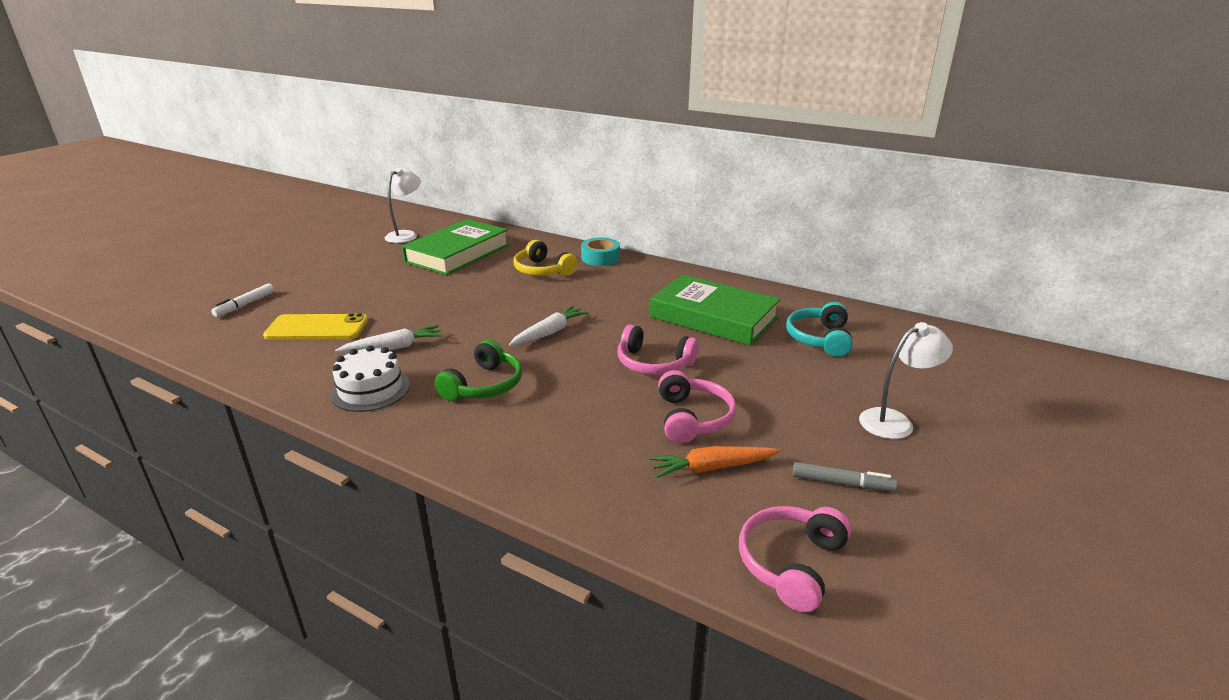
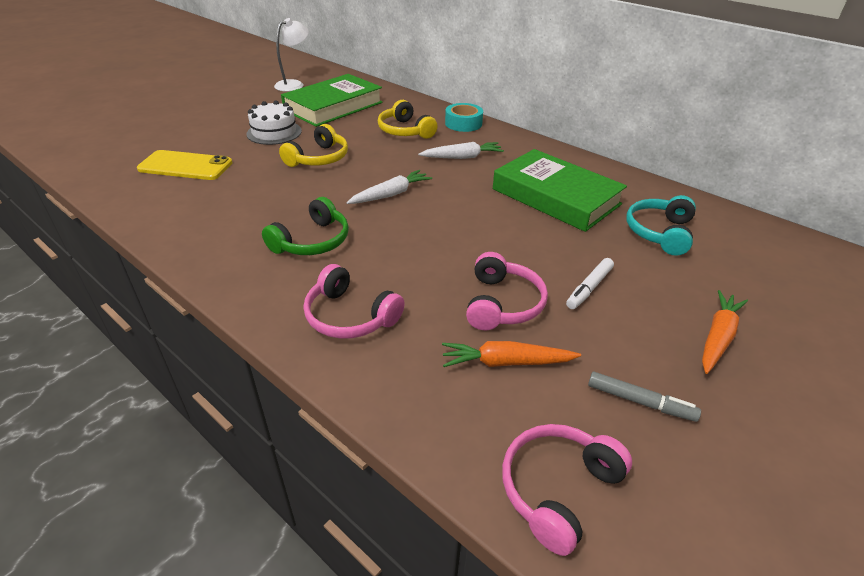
camera: 10 degrees right, 10 degrees up
(245, 304) = (134, 137): white marker -> white marker (589, 288)
(370, 390) = (209, 232): white cake -> white cake (274, 132)
(393, 348) = (244, 193): white carrot -> white carrot (462, 157)
(461, 306) = (318, 158): none -> yellow headphones
(653, 363) = (481, 239): pink headphones -> pink headphones (350, 316)
(895, 421) = (718, 337): white lamp -> orange carrot

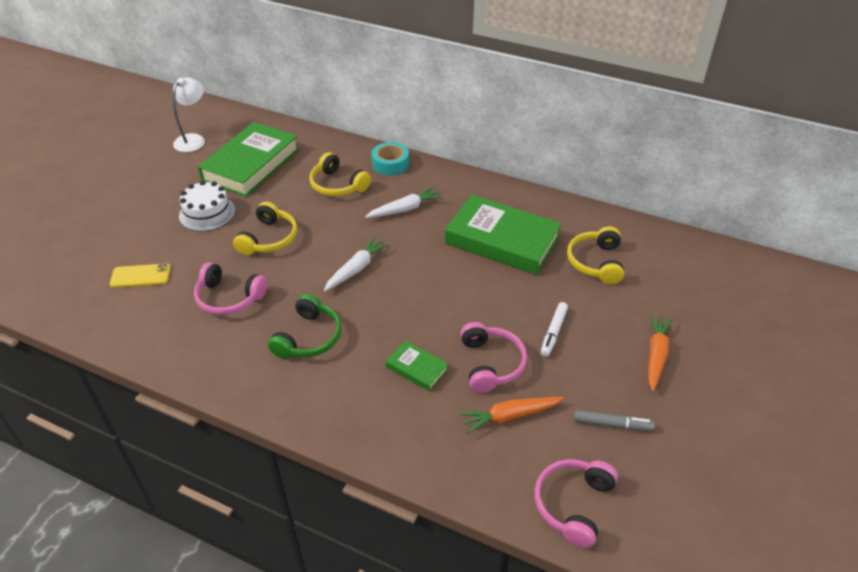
camera: 15 degrees left, 5 degrees up
(185, 166) = (140, 276): yellow phone -> yellow phone, size x0.66
(350, 316) = (375, 405): pink headphones -> pink headphones (229, 298)
(414, 291) = (417, 368): none -> green book
(659, 233) = (596, 262): turquoise headphones -> yellow headphones

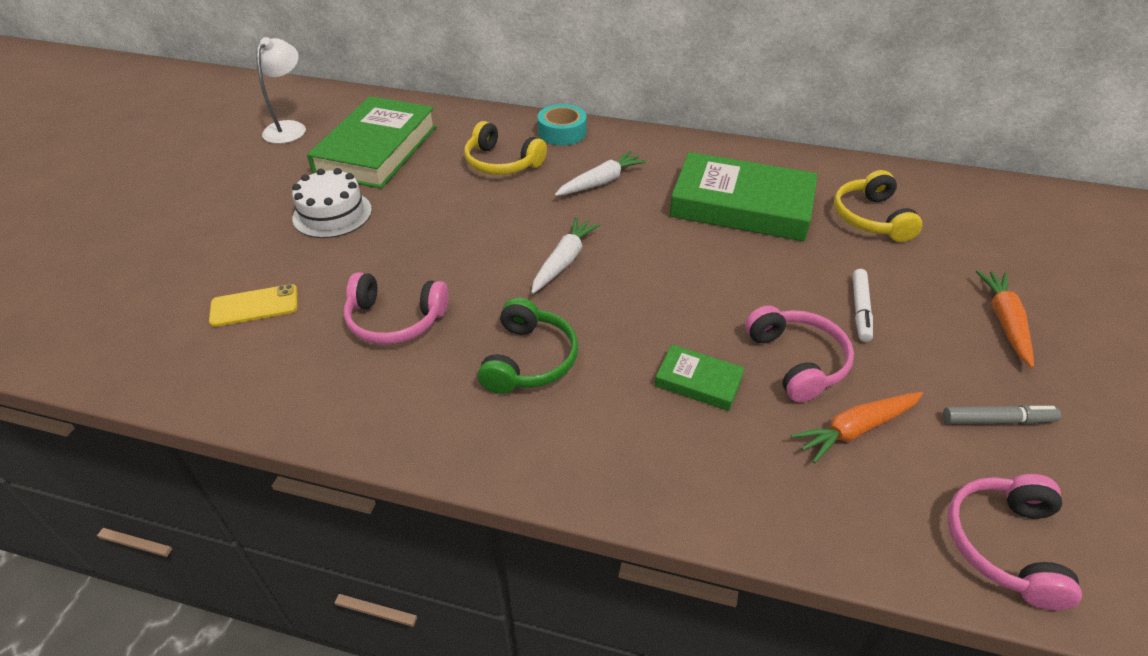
camera: 10 degrees left, 0 degrees up
(269, 238) = (429, 236): yellow headphones -> none

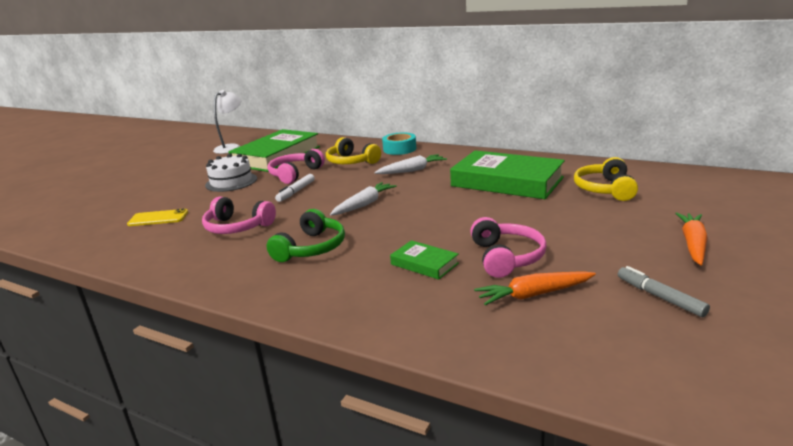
camera: 15 degrees right, 20 degrees down
(860, 309) = (571, 233): white marker -> white marker (296, 192)
(997, 420) = (660, 297): grey marker -> grey marker turned 135 degrees counterclockwise
(1004, 545) = (631, 368): pink headphones -> pink headphones (295, 174)

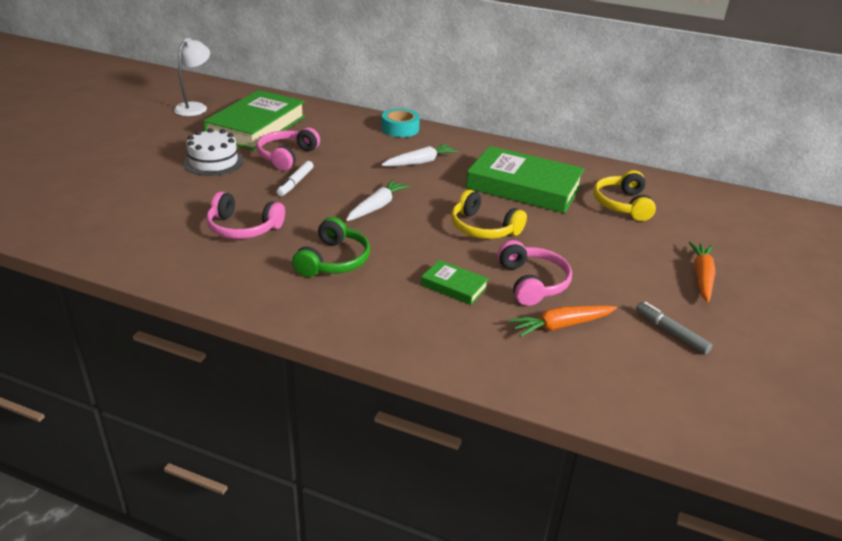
camera: 10 degrees left, 10 degrees up
(158, 218) = (144, 209): yellow phone -> none
(351, 162) = (348, 143): yellow headphones -> yellow headphones (483, 228)

